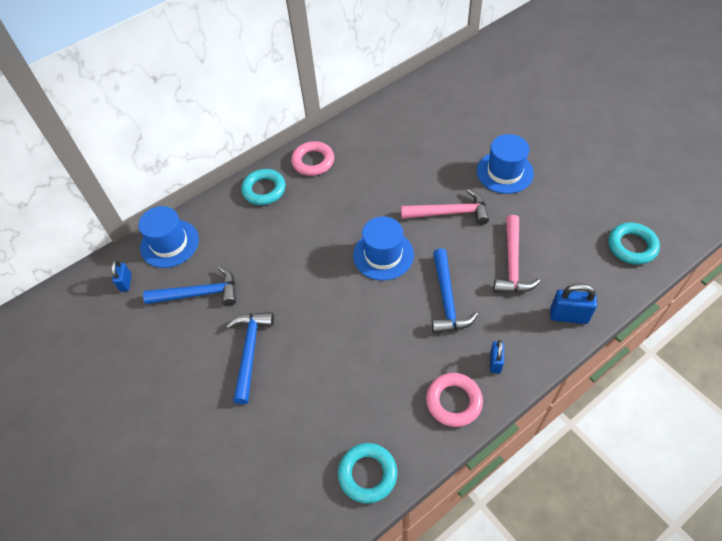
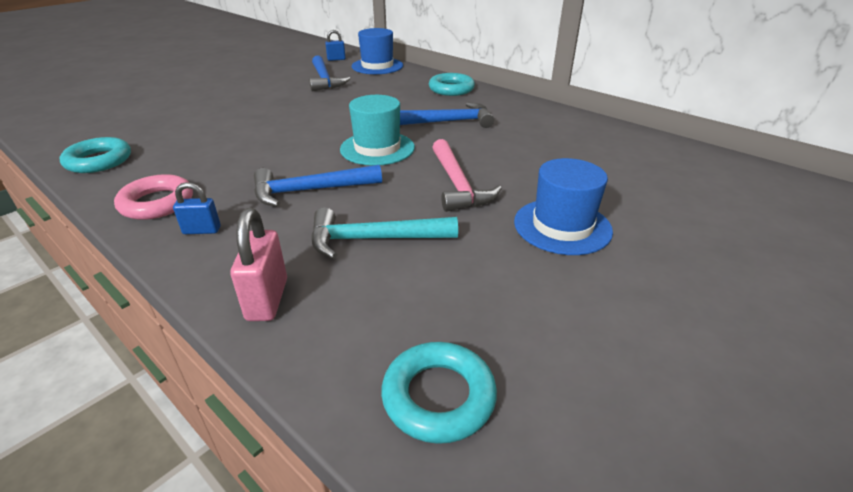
camera: 75 degrees right, 20 degrees down
(250, 352) = (260, 102): blue hammer -> blue hammer (448, 122)
(313, 161) = (502, 104): pink ring -> none
(383, 255) = (377, 148): blue hat -> turquoise hat
(512, 263) = (374, 239): pink hammer -> turquoise hammer
(568, 316) = (267, 299): blue padlock -> pink padlock

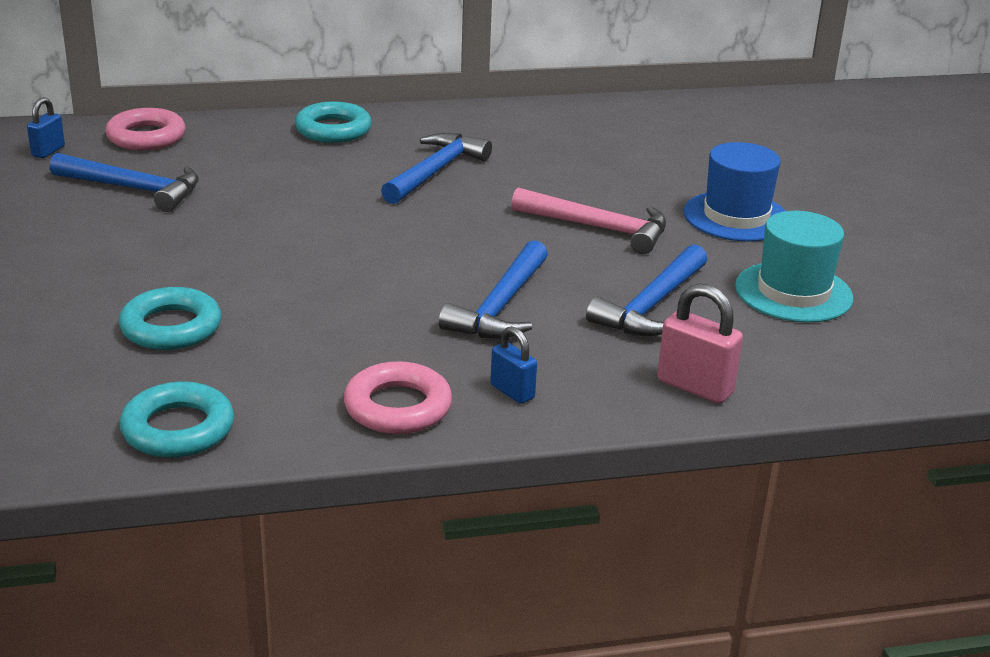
camera: 55 degrees left, 5 degrees down
(202, 230) = (512, 392): blue padlock -> blue padlock turned 75 degrees counterclockwise
(374, 239) = (652, 305): turquoise hammer -> blue hammer
(377, 66) = (146, 137): blue hat -> pink ring
(377, 148) = (445, 235): turquoise hat -> turquoise hat (793, 292)
(438, 396) = (892, 352): turquoise ring -> turquoise ring (171, 327)

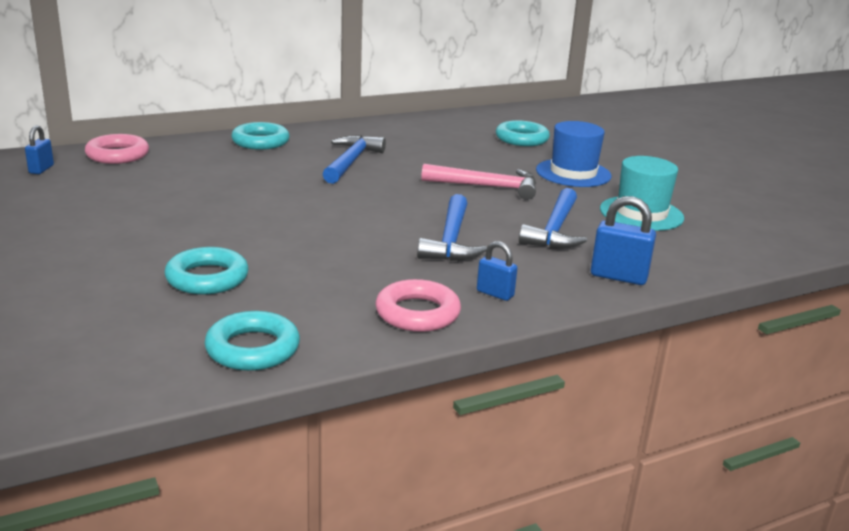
camera: 15 degrees left, 5 degrees down
(134, 189) = (125, 189): blue hammer -> none
(695, 387) = (618, 277): pink padlock -> blue padlock
(696, 153) = (522, 139): none -> turquoise ring

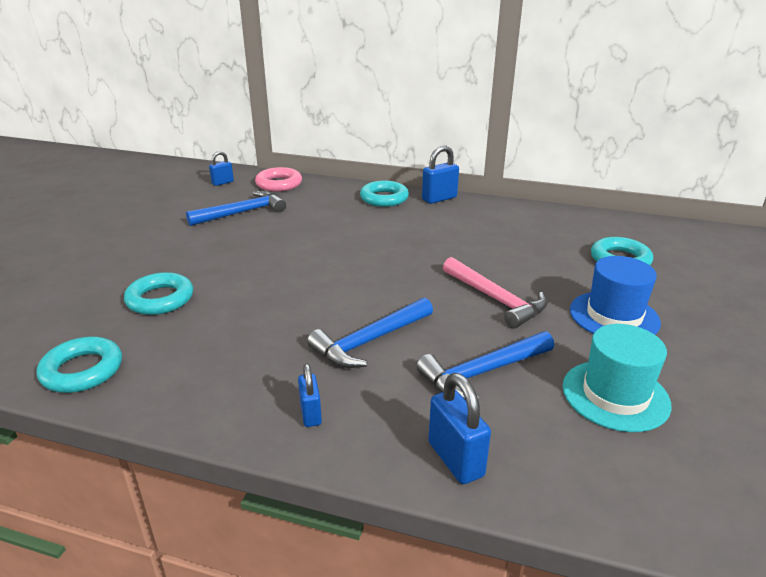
camera: 45 degrees right, 5 degrees up
(313, 130) = (439, 198): none -> blue padlock
(350, 162) = (419, 235): blue hammer -> blue hammer (242, 212)
(417, 313) = (223, 399): pink ring -> none

